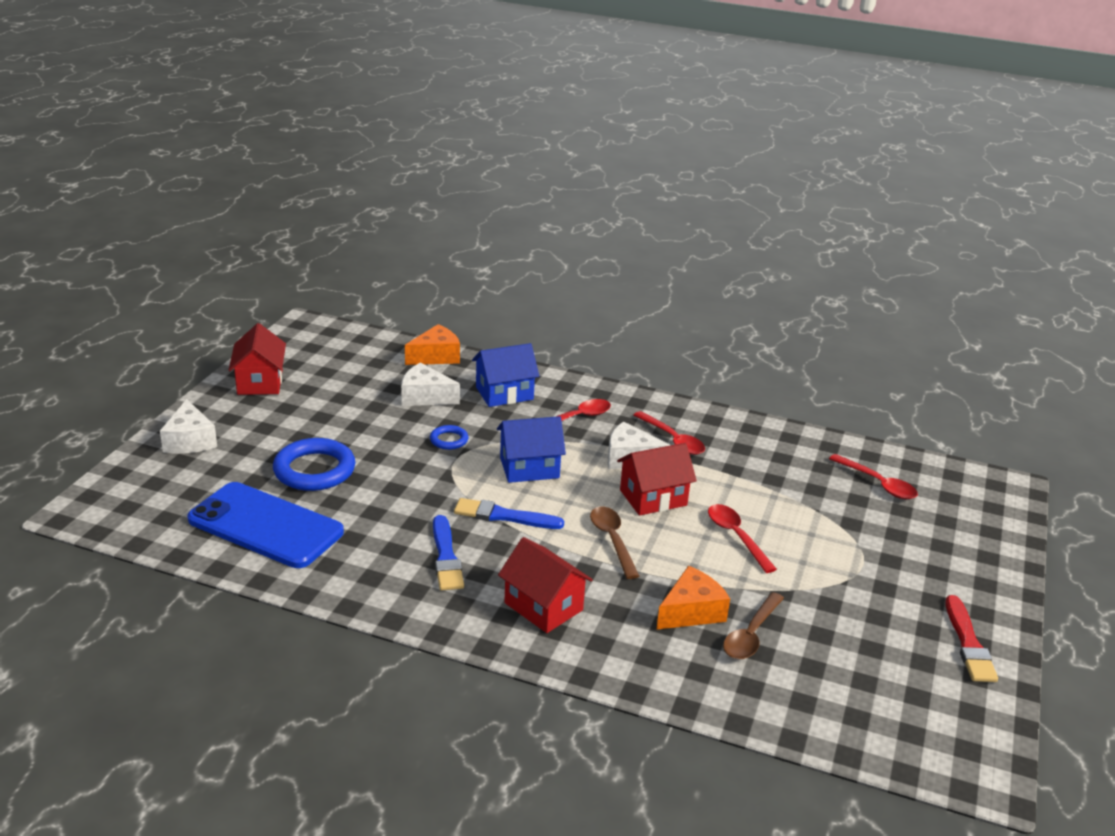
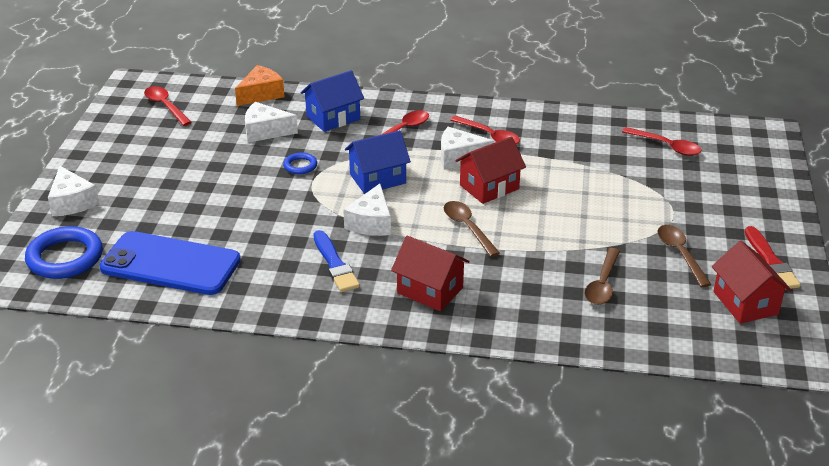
camera: 10 degrees left, 5 degrees up
(260, 382) = (113, 141): red house -> red house (745, 303)
(314, 470) = (193, 210): blue ring -> blue ring (65, 258)
(504, 516) = (371, 222): blue brush -> white cheese
(691, 611) = (550, 274): orange cheese -> none
(736, 537) = (566, 208): red spoon -> red spoon (165, 106)
(857, 615) = (680, 254): none -> brown spoon

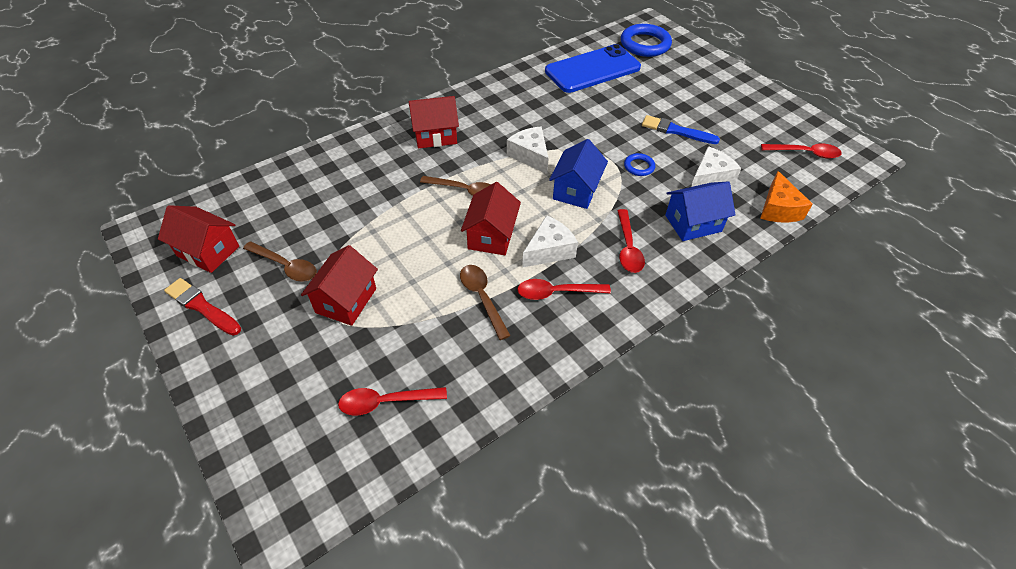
camera: 135 degrees right, 15 degrees up
(72, 202) = (704, 67): white cheese -> none
(333, 118) = (693, 223): blue house -> blue house turned 60 degrees clockwise
(335, 264) = (510, 118): blue brush -> blue brush (676, 131)
(602, 284) = (328, 204): brown spoon -> brown spoon (482, 298)
(648, 207) = (346, 300): none -> red house

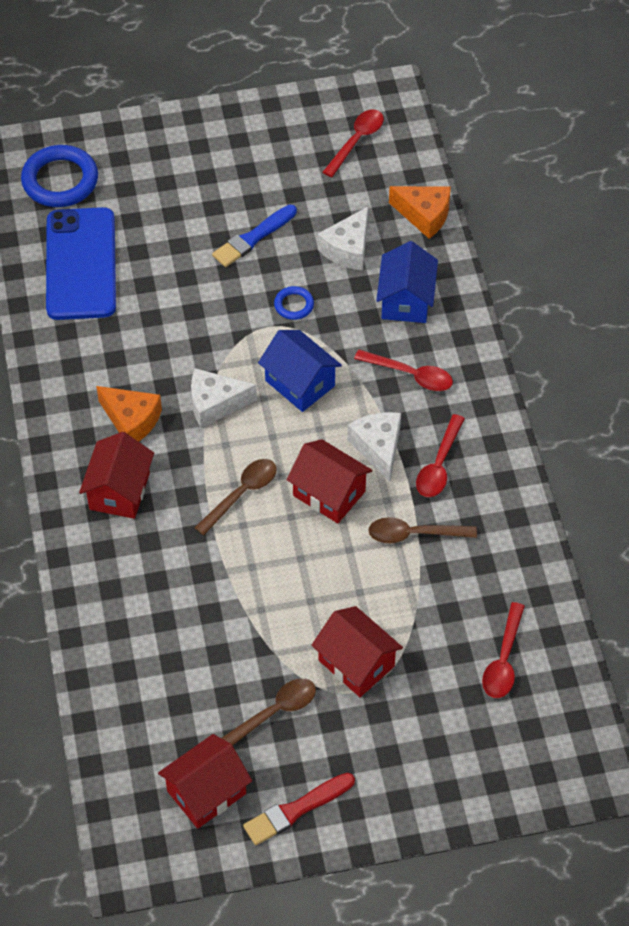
camera: 65 degrees left, 5 degrees up
(492, 124) = (131, 420): none -> orange cheese
(710, 178) = (348, 249): white cheese -> white cheese turned 135 degrees counterclockwise

